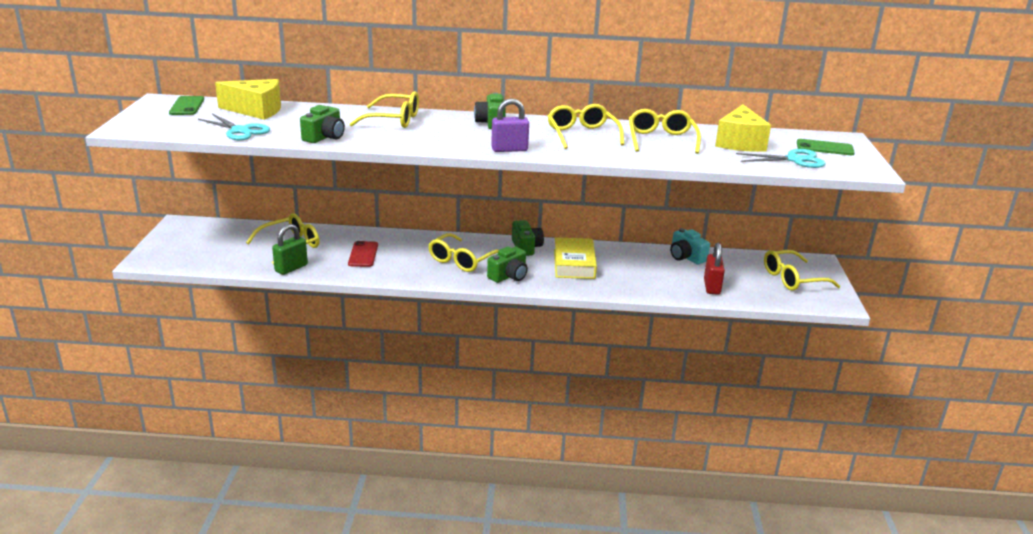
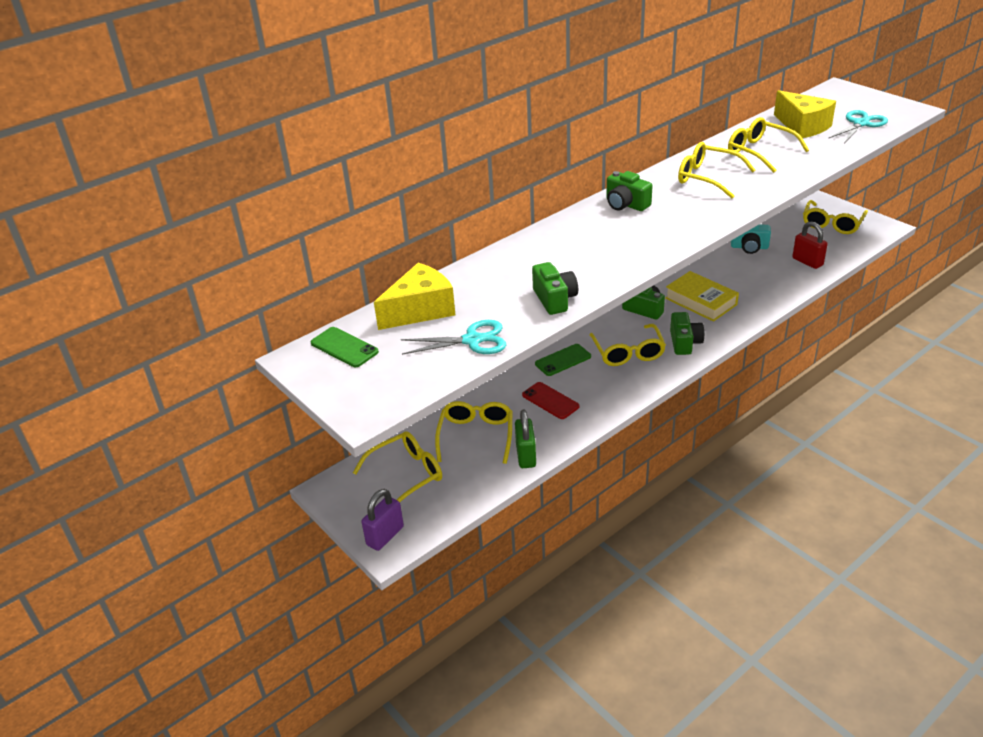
camera: 40 degrees left, 10 degrees up
(393, 120) = (553, 247): yellow glasses -> yellow glasses (406, 475)
(509, 149) = (703, 222): purple padlock -> purple padlock (385, 536)
(825, 148) = (850, 103): green phone -> green phone (563, 360)

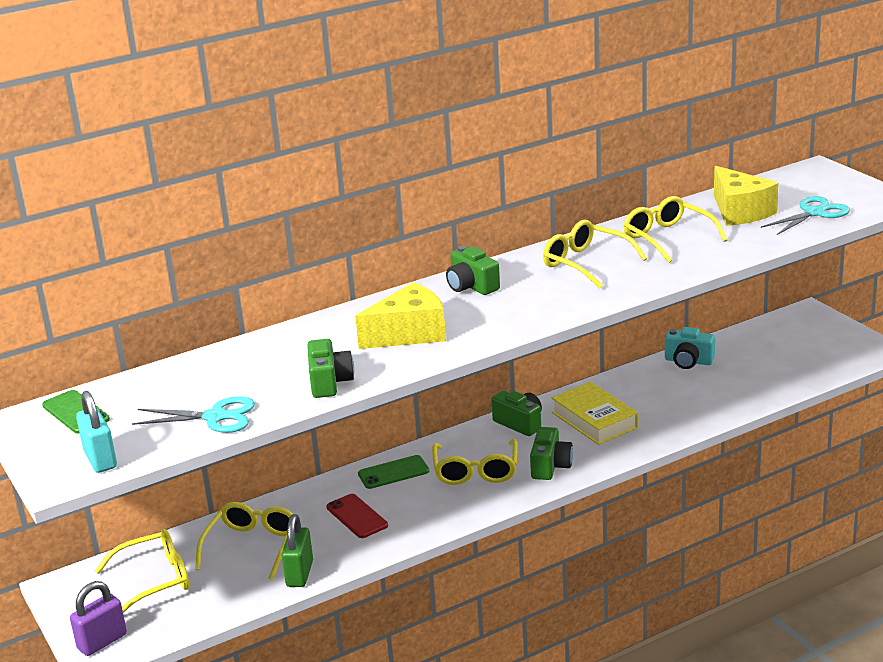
camera: 10 degrees right, 10 degrees down
(390, 390) = (100, 459): none -> turquoise padlock
(420, 310) = (177, 381): yellow cheese -> yellow cheese (409, 333)
(807, 262) = (754, 385): red padlock -> none
(832, 223) = (810, 341): yellow glasses -> none

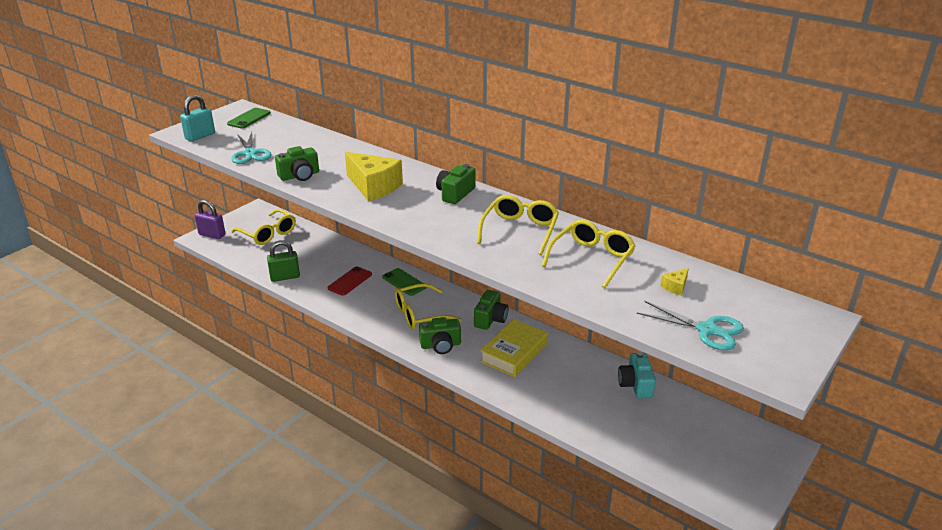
camera: 65 degrees right, 5 degrees up
(252, 547) = (307, 254): yellow glasses -> none
(740, 212) = (675, 287): yellow cheese -> yellow cheese, size x0.42

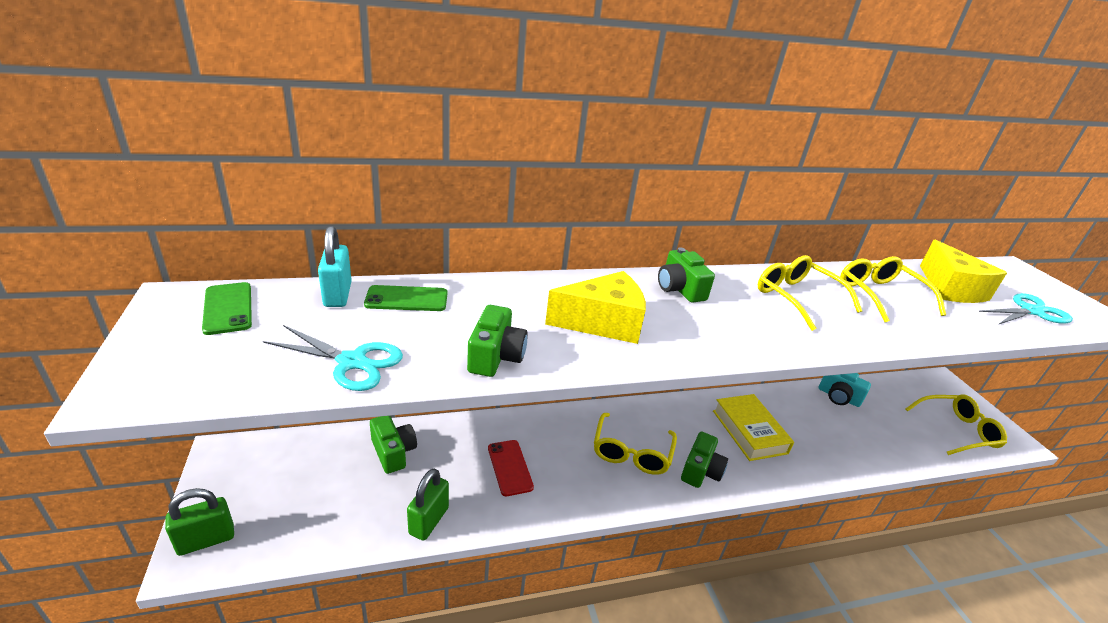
camera: 55 degrees left, 0 degrees up
(200, 136) = (190, 378): turquoise padlock -> turquoise padlock (338, 295)
(212, 235) = (206, 540): purple padlock -> green padlock
(267, 233) = (300, 477): yellow glasses -> yellow glasses (956, 430)
(404, 282) = (559, 428): green phone -> green phone (407, 299)
(490, 319) = (682, 413): green camera -> green camera (393, 452)
(675, 287) = (950, 288): yellow cheese -> yellow cheese, size x2.37

